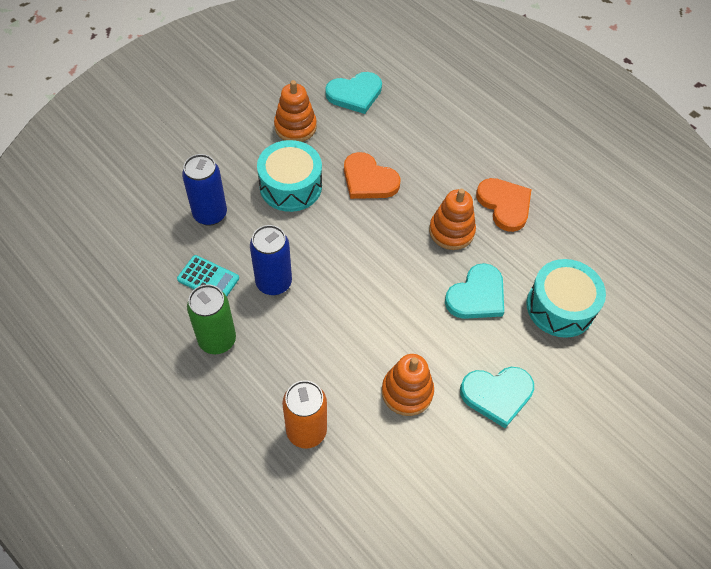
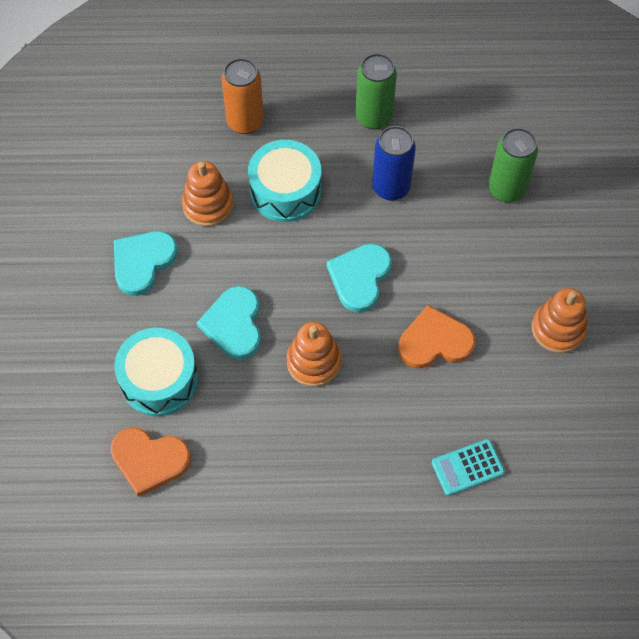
camera: 135 degrees right, 5 degrees up
(208, 279) = (437, 146): turquoise calculator -> turquoise calculator (467, 467)
(210, 214) = (506, 189): blue can -> green can
(290, 186) = (484, 271): turquoise drum -> turquoise drum (285, 191)
(355, 94) = (560, 420): turquoise heart -> turquoise heart (360, 278)
(504, 205) = (298, 435): orange heart -> orange heart (149, 460)

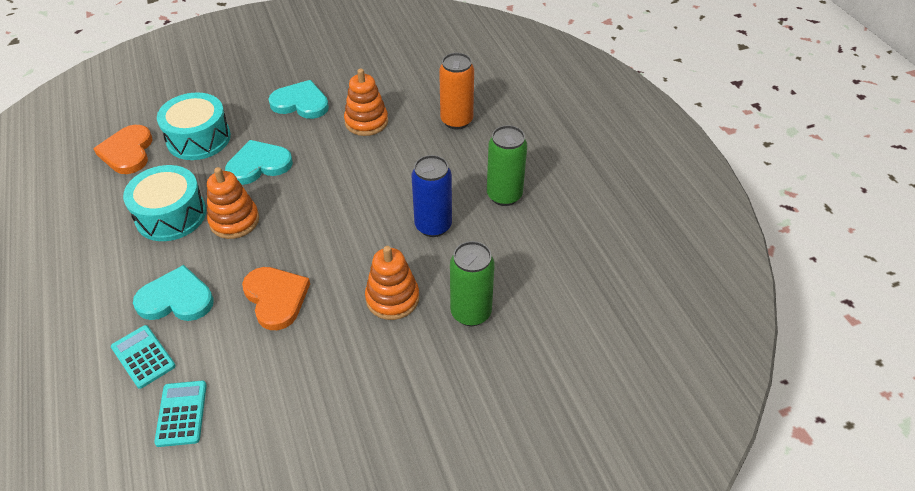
camera: 70 degrees right, 15 degrees down
(285, 191) = (399, 161): turquoise drum -> turquoise drum (171, 215)
(360, 278) = (328, 229): turquoise heart -> turquoise heart (176, 299)
(542, 440) = (181, 413): none -> turquoise calculator
(558, 329) = (317, 397): orange stacking toy -> orange stacking toy (392, 298)

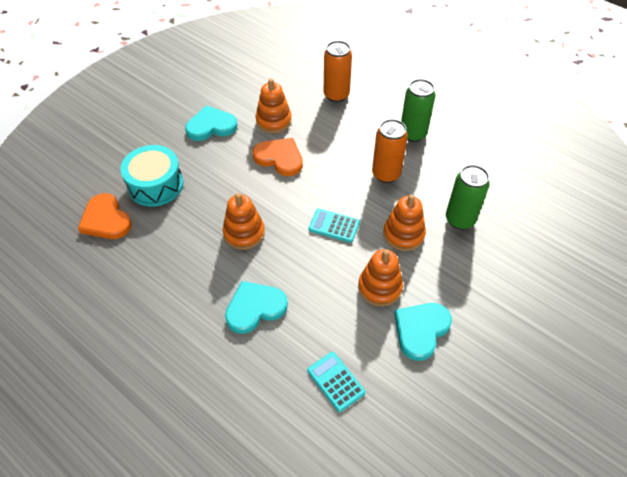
camera: 30 degrees left, 5 degrees up
(143, 357) = (270, 359): turquoise calculator -> turquoise calculator (334, 226)
(171, 215) = (190, 251): turquoise drum -> none
(259, 165) = (223, 185): turquoise heart -> turquoise heart (421, 330)
(276, 298) = (326, 272): orange heart -> orange heart (279, 158)
(315, 341) = (380, 287): none -> orange stacking toy
(433, 226) = (386, 174): blue can -> orange can

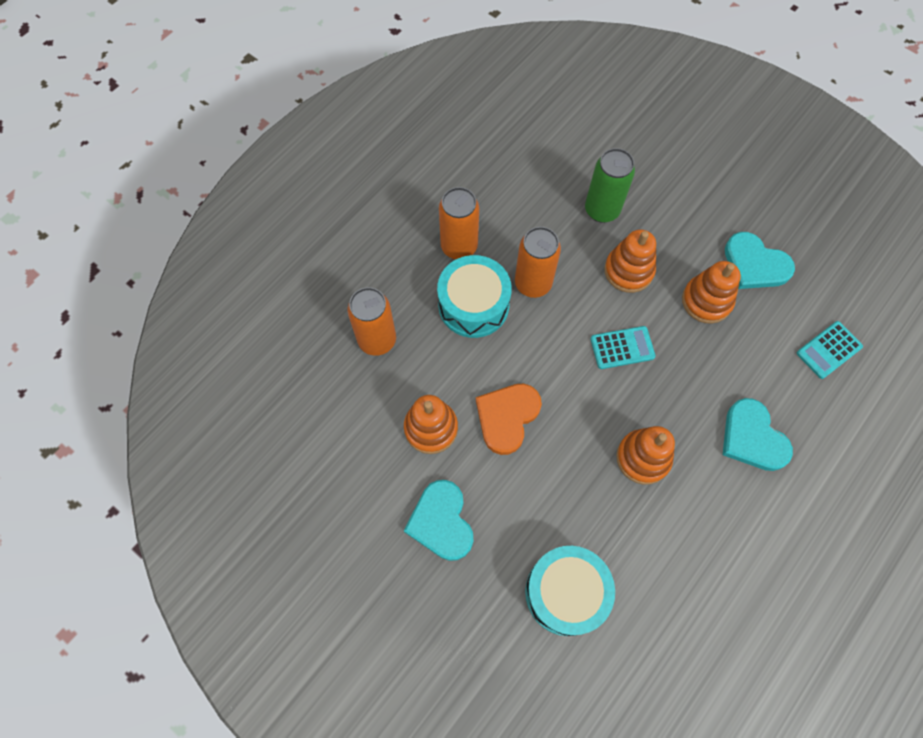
camera: 90 degrees left, 15 degrees up
(106, 219) = (636, 658): orange heart -> none
(334, 226) = (622, 348): turquoise calculator -> turquoise calculator turned 120 degrees counterclockwise
(365, 141) = (473, 305): none -> turquoise drum
(413, 134) = (459, 246): green can -> orange can

